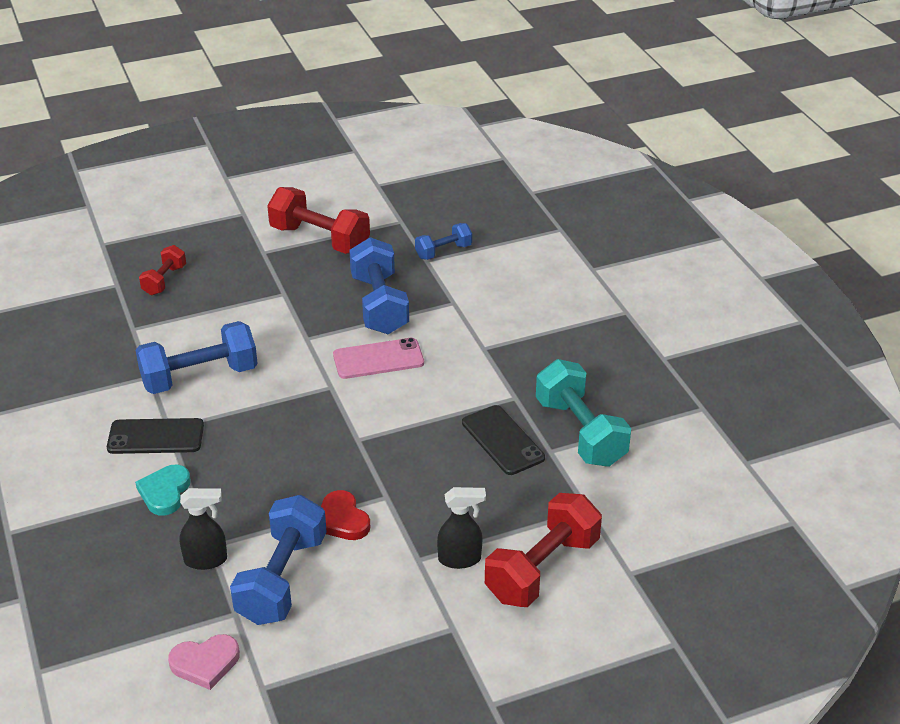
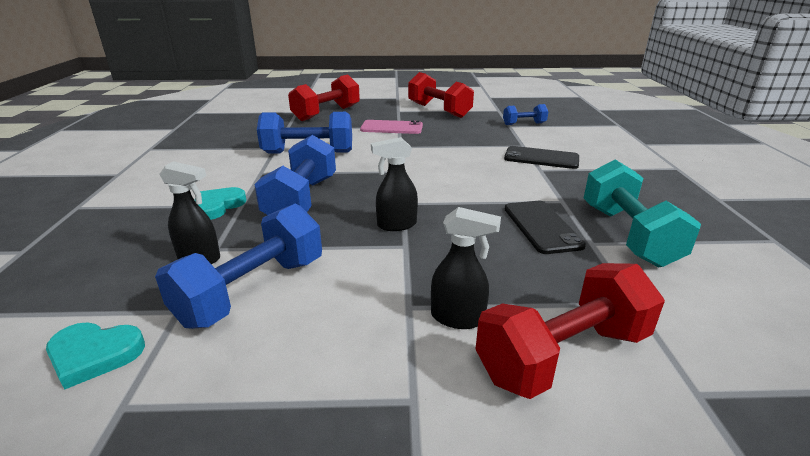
camera: 20 degrees right, 10 degrees down
(156, 437) = (246, 175): black phone -> black phone (541, 158)
(164, 280) = (326, 113): red dumbbell -> red dumbbell, size x1.82
(205, 663) = (94, 355): pink heart -> turquoise heart
(342, 520) = (350, 254): red heart -> none
(366, 472) = (396, 225): none -> black spray bottle
(378, 359) = (448, 163): pink phone -> pink phone (391, 128)
(379, 305) = (464, 139): blue dumbbell -> blue dumbbell (302, 200)

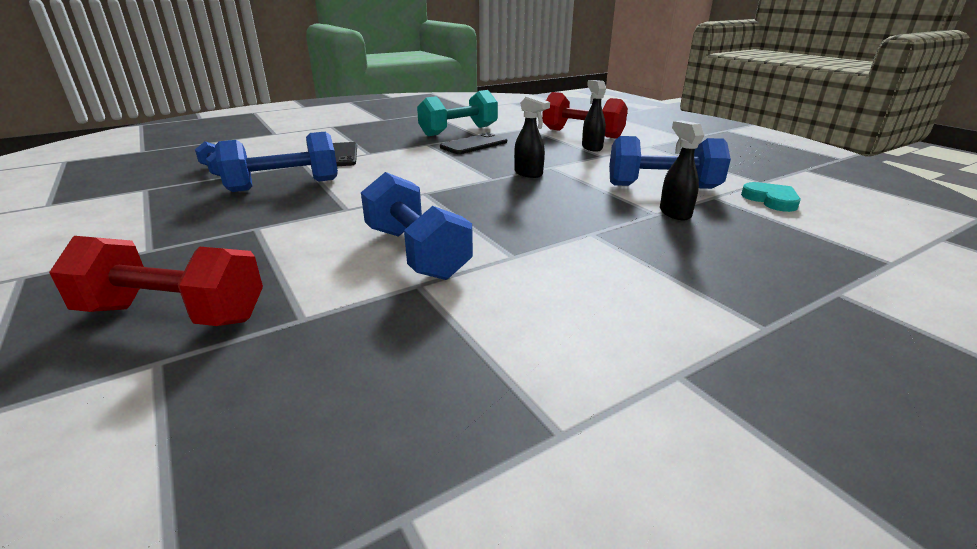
camera: 120 degrees left, 0 degrees up
(217, 206) = (611, 242): turquoise heart -> none
(302, 200) = (540, 212): blue dumbbell -> blue dumbbell (284, 185)
(391, 128) = (262, 231): pink phone -> none
(439, 110) = (146, 221): red dumbbell -> none

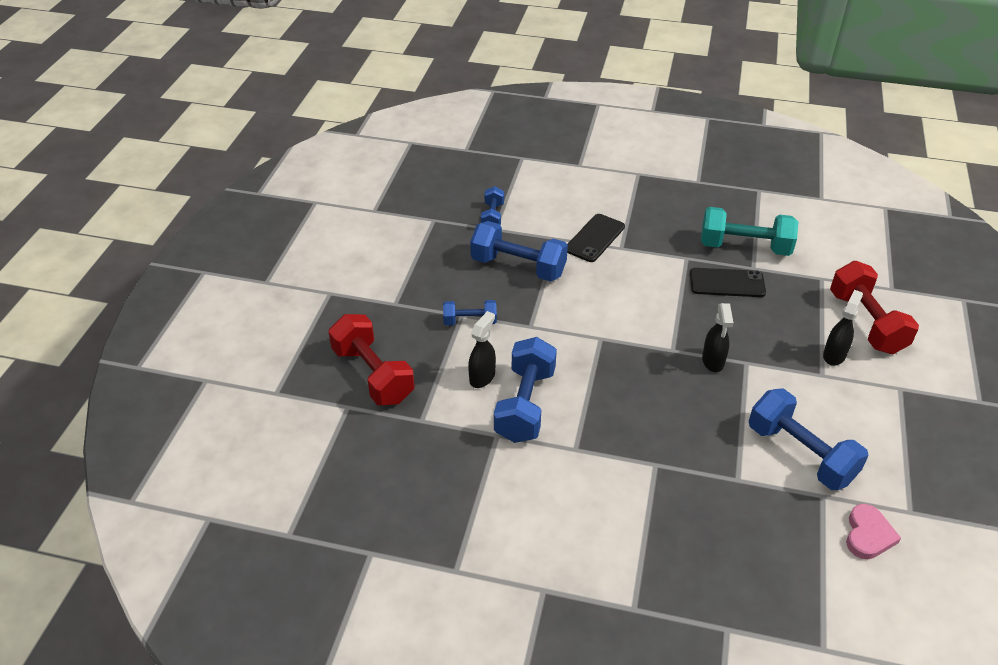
camera: 45 degrees right, 15 degrees up
(272, 228) = (470, 321): none -> blue dumbbell
(674, 213) = (753, 489): black spray bottle -> black spray bottle (482, 377)
(771, 200) = (868, 535): turquoise heart -> pink heart

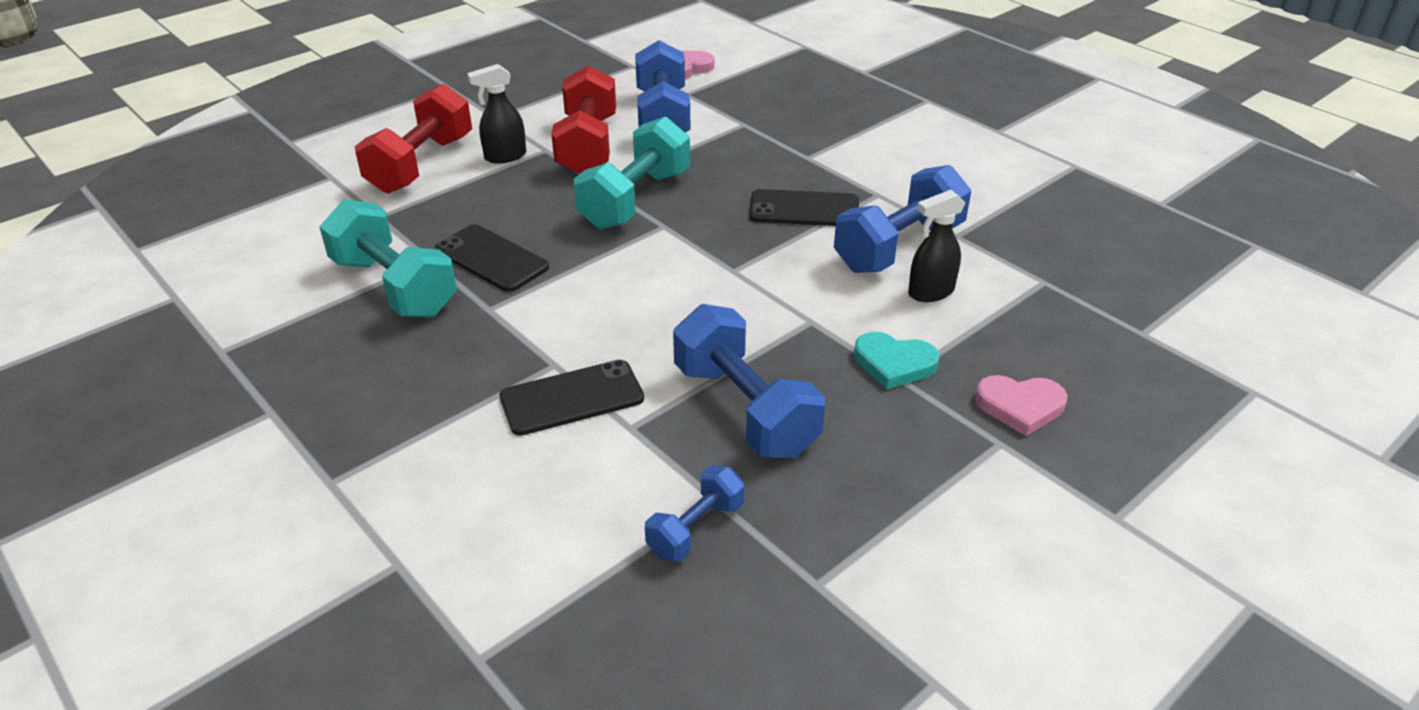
camera: 145 degrees left, 5 degrees down
(373, 375) = (1088, 355): red dumbbell -> red dumbbell (587, 145)
(395, 326) = (1020, 406): none -> pink heart
(470, 321) = (894, 363): blue dumbbell -> turquoise heart
(608, 407) = (804, 209): none -> black phone
(713, 361) = (635, 199): black spray bottle -> turquoise dumbbell

